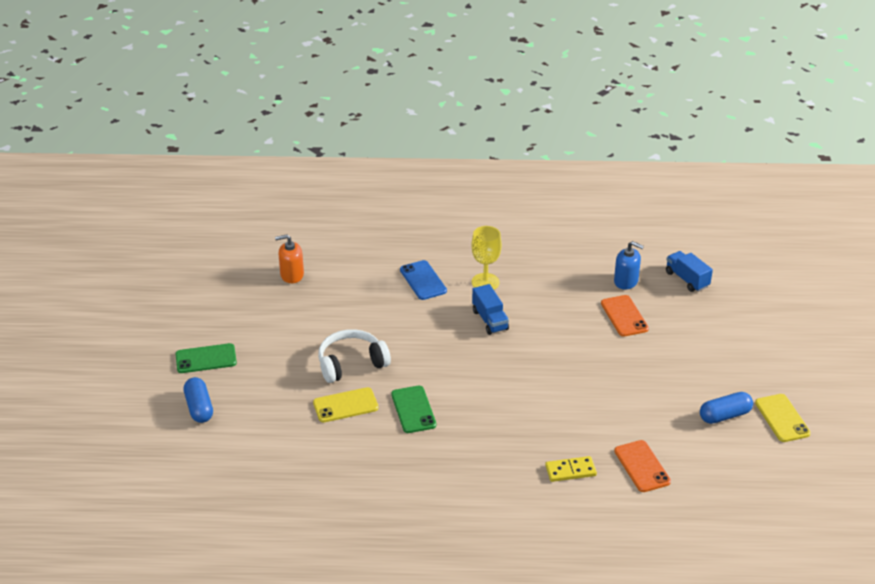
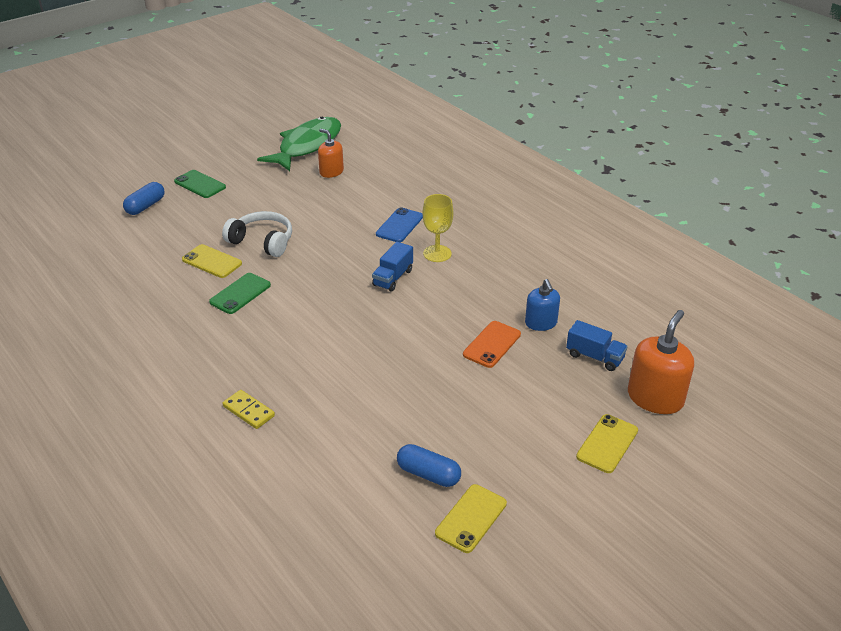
camera: 50 degrees right, 0 degrees up
(227, 267) = (307, 146): none -> green fish
(642, 466) = (297, 452): orange phone -> none
(687, 279) = (594, 357): blue truck -> blue truck turned 105 degrees clockwise
(752, 279) = (655, 398): none -> orange soap dispenser
(773, 324) = (607, 443): none -> yellow phone

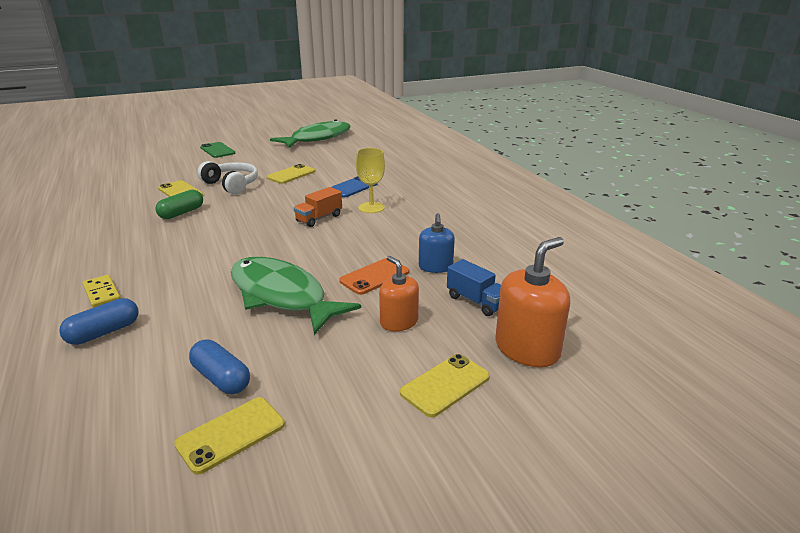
camera: 15 degrees right, 10 degrees down
(145, 206) = (166, 157): blue capsule -> blue capsule (104, 332)
(240, 294) = (181, 213): green phone -> green capsule
(318, 215) = (291, 174): none -> yellow phone
(331, 172) = (323, 153): orange soap dispenser -> orange soap dispenser (399, 322)
(393, 278) = (319, 218): blue truck -> orange truck
(421, 382) = (282, 296): none -> green fish

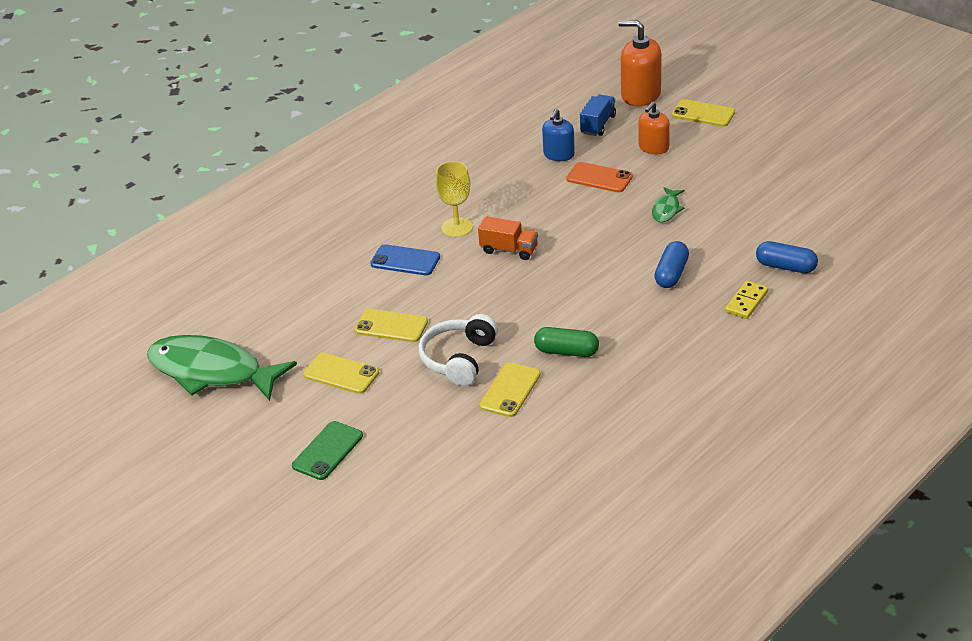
camera: 110 degrees left, 10 degrees up
(221, 378) = (776, 191): blue capsule -> blue capsule (671, 274)
(231, 434) = (811, 166): yellow phone -> yellow phone (341, 374)
(282, 296) = (666, 209): green fish -> green fish, size x0.43
(435, 267) = (559, 155): blue soap dispenser -> blue soap dispenser turned 135 degrees clockwise

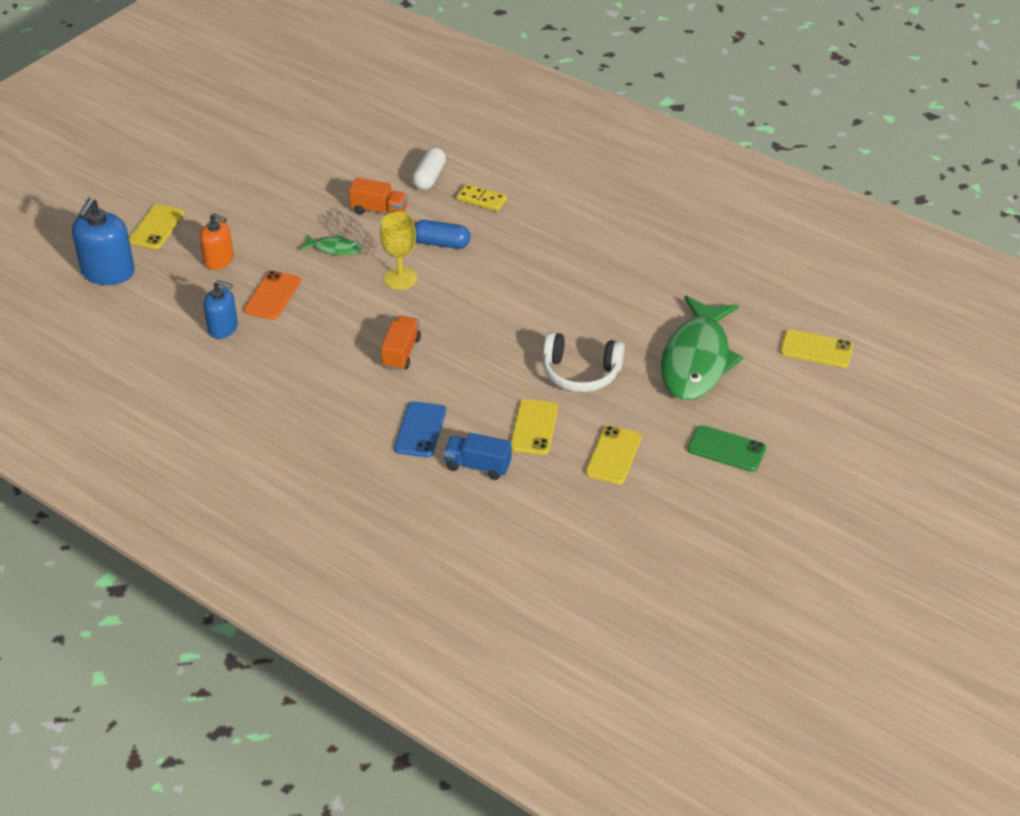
camera: 100 degrees left, 5 degrees up
(212, 372) = (623, 560): green fish -> green fish (697, 360)
(457, 227) = (359, 395): yellow goblet -> yellow goblet (400, 278)
(510, 390) = (621, 336): yellow phone -> yellow phone (816, 349)
(566, 352) = (562, 303): green capsule -> none
(598, 125) = (165, 301): blue truck -> blue truck (478, 466)
(640, 95) = (108, 272): orange soap dispenser -> blue soap dispenser
(727, 235) = (379, 210): none -> orange truck
(786, 267) = (429, 177): blue capsule -> white capsule

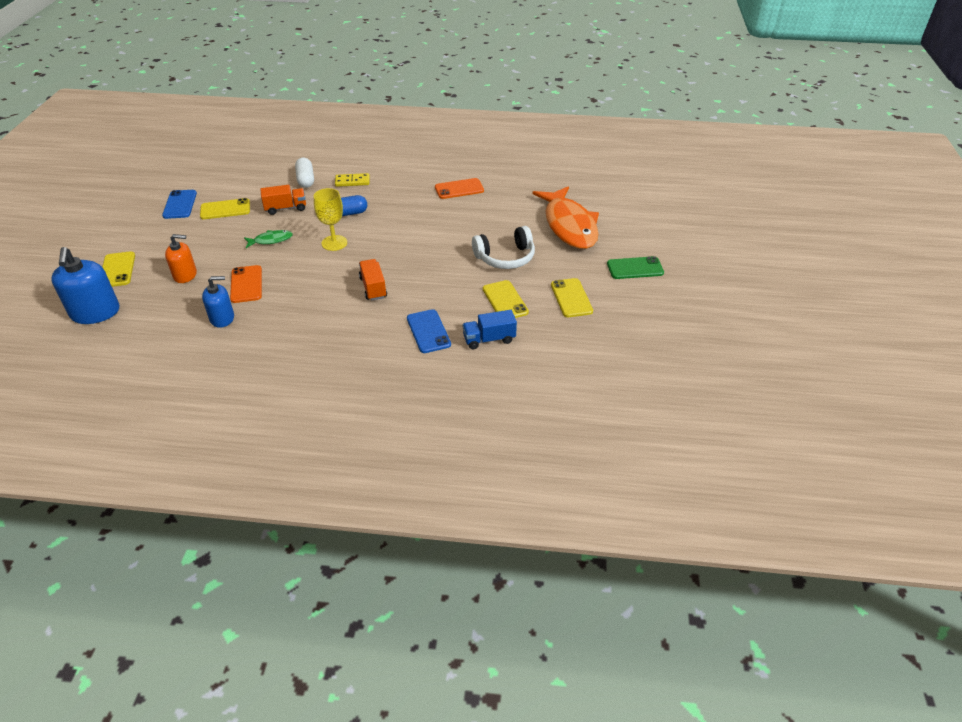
camera: 30 degrees left, 0 degrees up
(268, 163) = (180, 204): none -> blue phone
(602, 257) = (459, 189): none -> orange phone
(697, 360) = (569, 225): green fish -> orange fish
(816, 349) = (630, 197): yellow phone -> yellow phone (225, 209)

